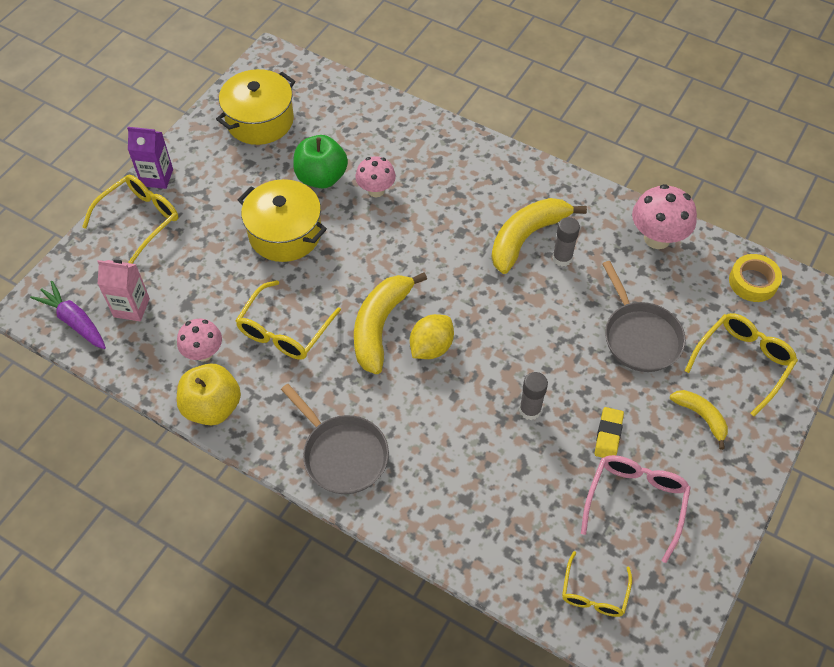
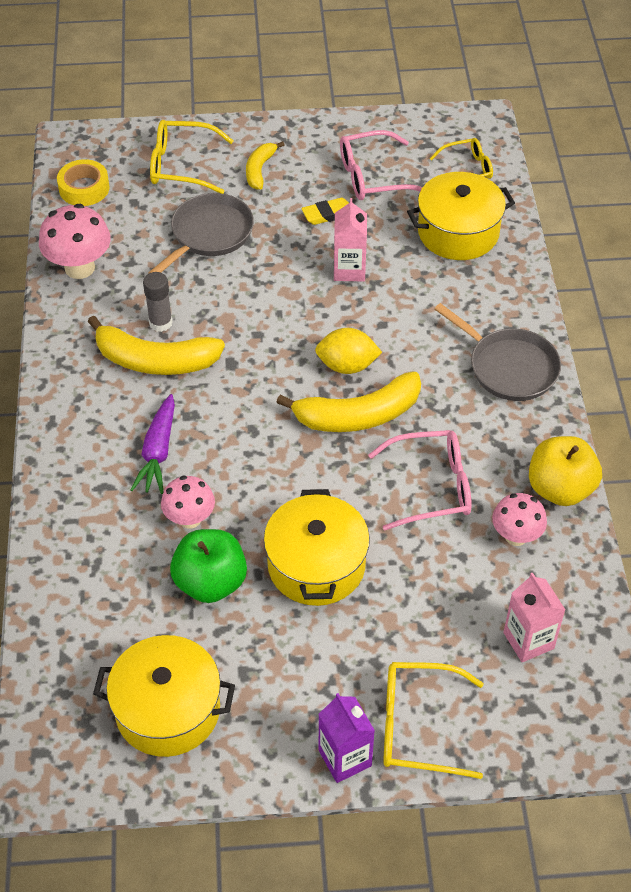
camera: 125 degrees left, 5 degrees down
(74, 321) = (592, 682): purple carrot -> purple carrot (158, 452)
(284, 330) = (431, 487): yellow glasses -> pink glasses
(342, 454) = (509, 367): grey pan -> grey pan turned 120 degrees clockwise
(515, 524) = (458, 232): none -> yellow pot
(530, 410) = (349, 270): grey glue stick -> pink carton

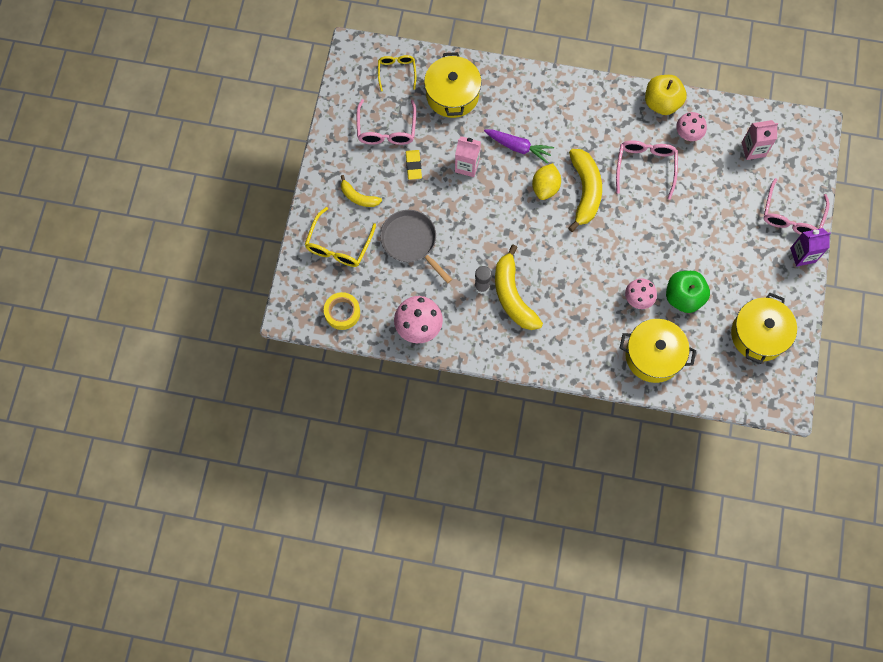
camera: 75 degrees left, 20 degrees up
(155, 360) = (512, 296): yellow banana -> yellow banana turned 135 degrees clockwise
(158, 452) = (585, 307): purple carrot -> purple carrot (518, 147)
(316, 565) = (684, 240): yellow pot -> yellow pot (653, 355)
(418, 726) = (791, 216): yellow glasses -> pink glasses
(509, 367) = (569, 101): grey pan -> none

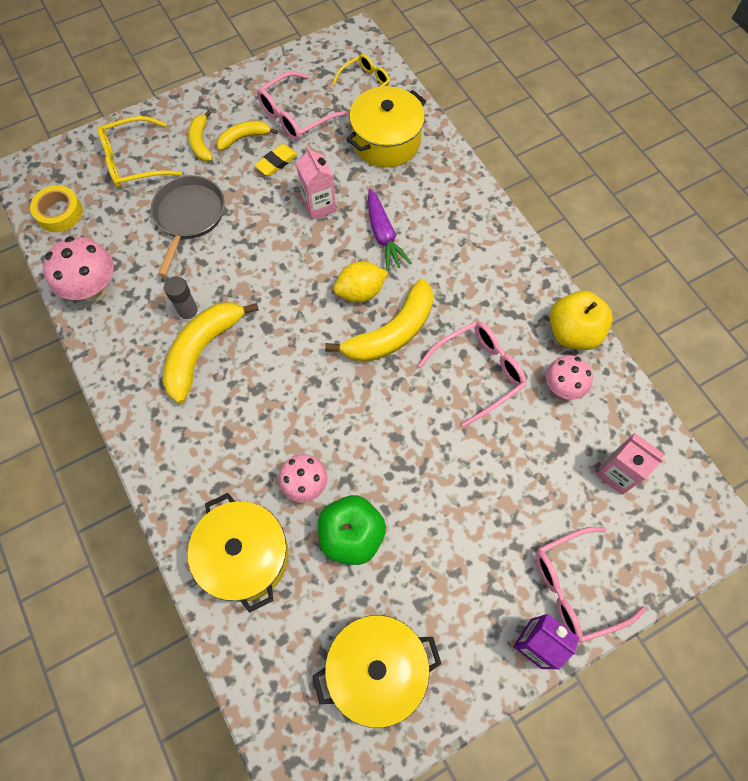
camera: 50 degrees right, 5 degrees down
(377, 170) = (244, 138): none -> yellow banana

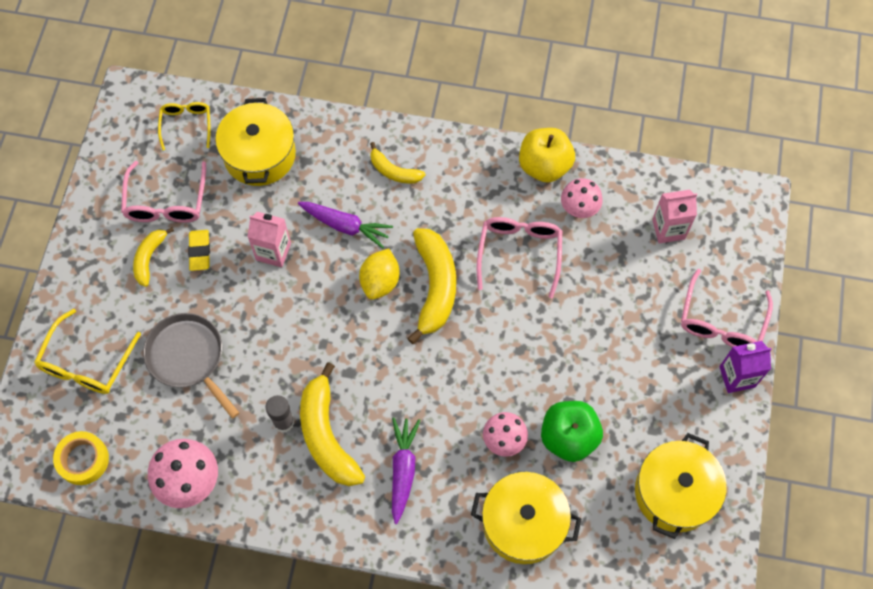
camera: 50 degrees left, 0 degrees up
(201, 142) = (120, 295): yellow banana -> yellow banana (394, 171)
(218, 426) = (403, 470): none -> purple carrot

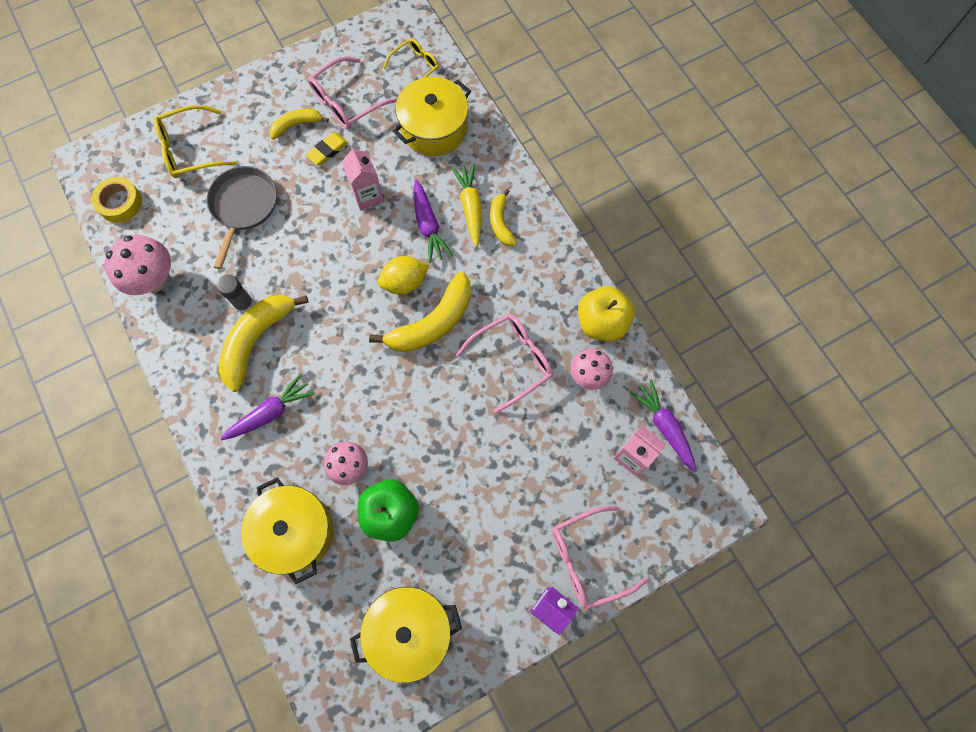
camera: 50 degrees right, 5 degrees up
(358, 182) = (470, 207): none -> yellow carrot
(664, 189) = (664, 427): none -> purple carrot

